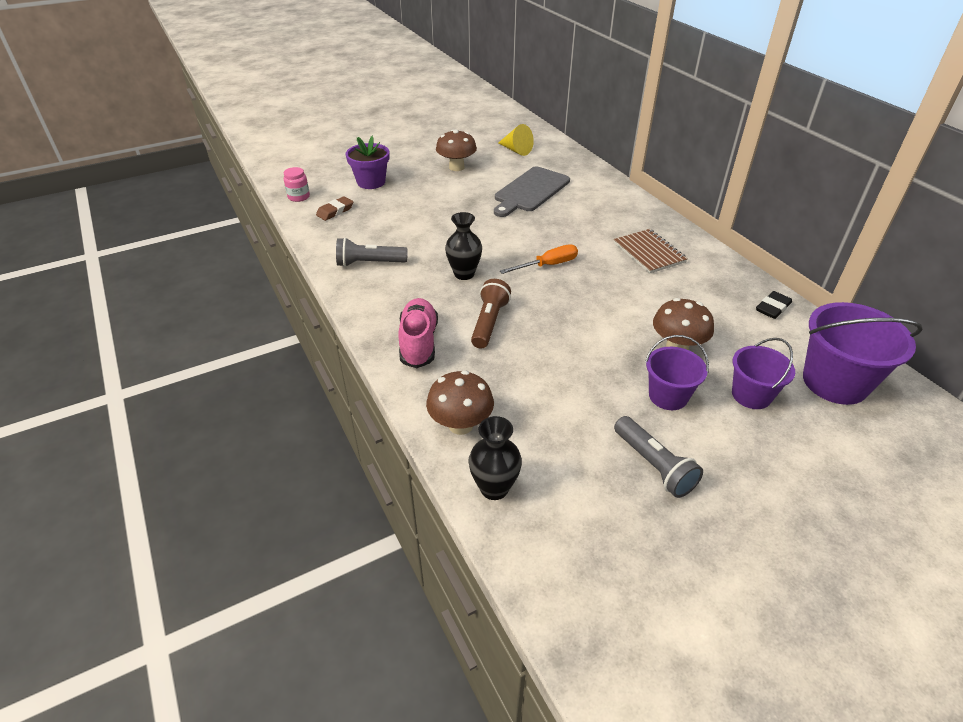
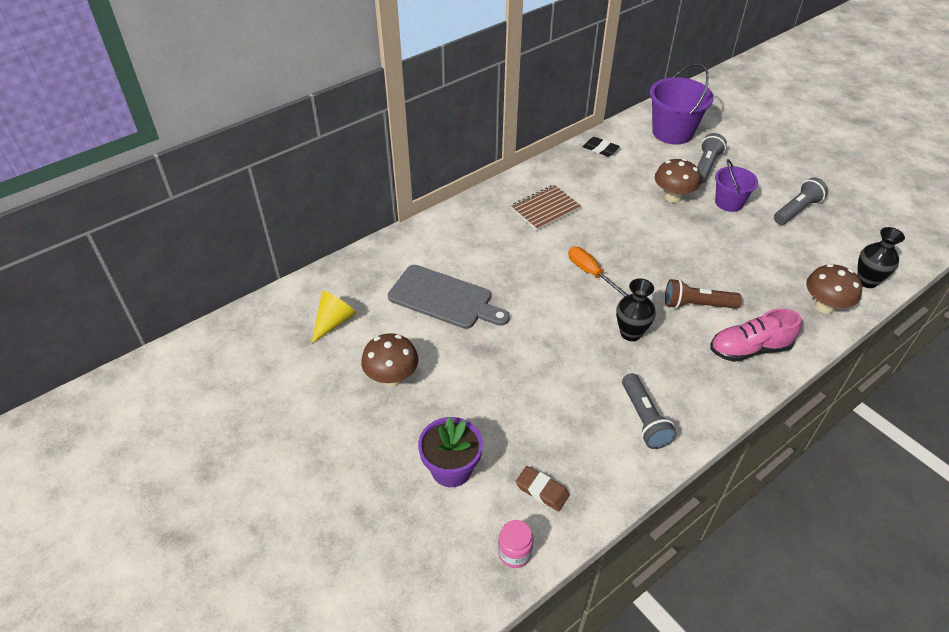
camera: 100 degrees left, 5 degrees up
(751, 395) = (705, 166): purple bucket -> grey flashlight

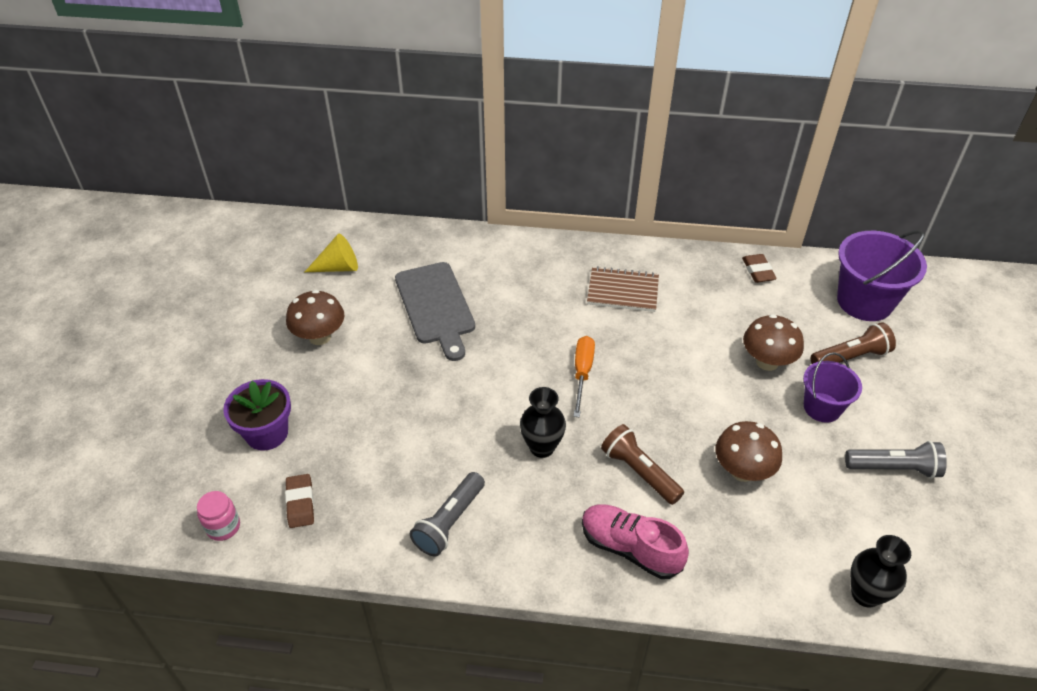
camera: 45 degrees right, 0 degrees up
(600, 149) = (758, 271): black eraser -> brown eraser
(705, 166) = (850, 357): grey flashlight -> brown flashlight
(824, 306) = (773, 577): brown mushroom -> brown mushroom (742, 471)

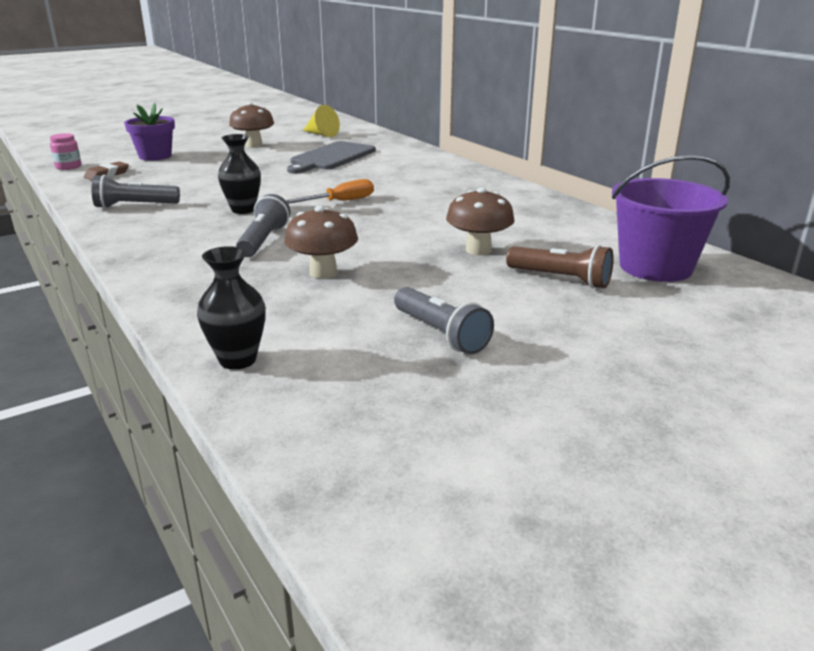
camera: 50 degrees right, 20 degrees down
(623, 291) = (454, 191): brown notebook -> none
(630, 548) = (175, 257): pink shoe -> none
(639, 472) = (263, 241): brown flashlight -> grey flashlight
(758, 271) = (587, 221): brown eraser -> none
(822, 407) = (464, 283): purple bucket -> none

